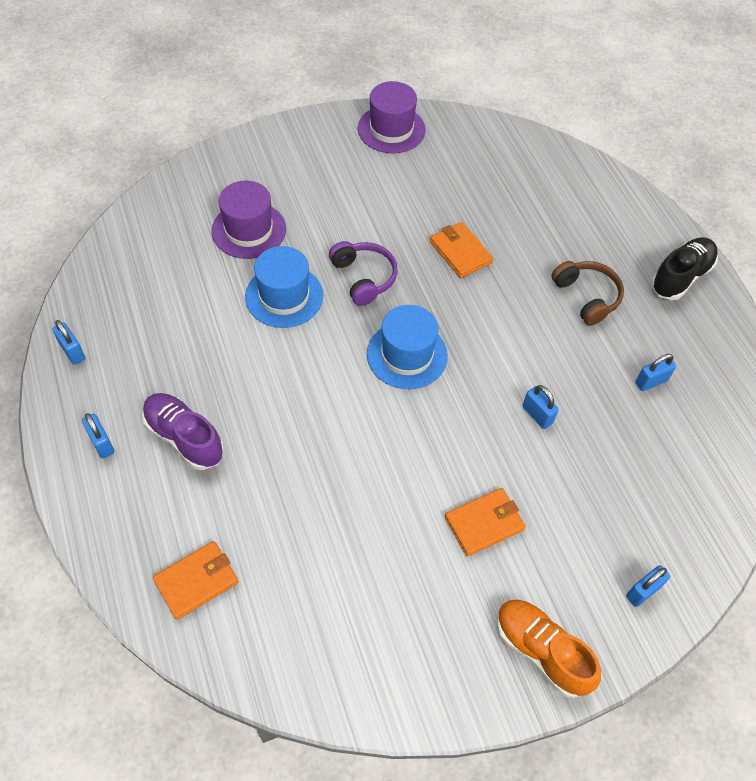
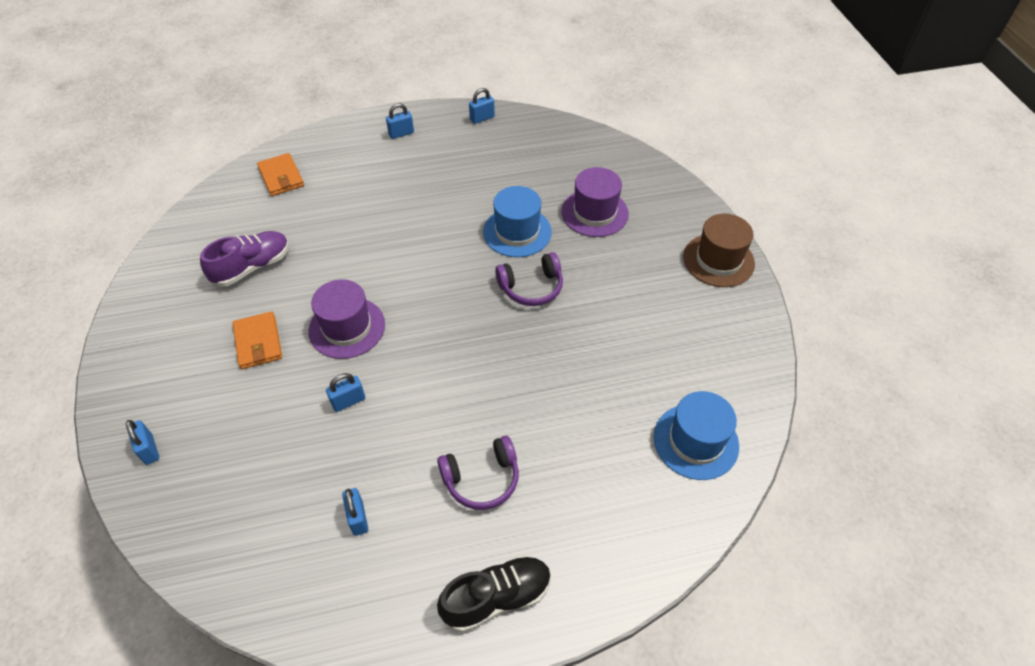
camera: 100 degrees right, 5 degrees down
(184, 438) = (394, 172): purple shoe -> purple shoe (252, 267)
(308, 137) = (718, 260): none -> brown hat
(391, 129) = (738, 329): purple hat -> purple hat (347, 327)
(407, 355) = (438, 310): blue hat -> blue hat (696, 441)
(460, 252) = (556, 368): orange wallet -> none
(541, 651) = (139, 363): orange shoe -> none
(586, 297) = (481, 479): brown headphones -> purple headphones
(680, 277) = (497, 597): black shoe -> black shoe turned 75 degrees counterclockwise

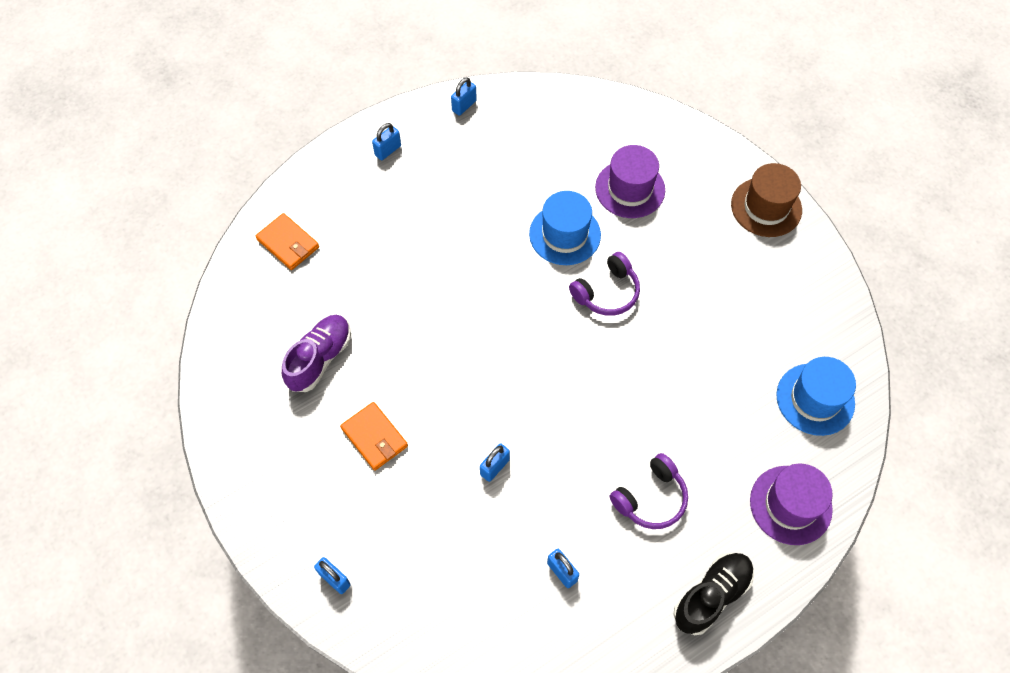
camera: 20 degrees left, 10 degrees up
(347, 327) = (452, 393): purple hat -> purple hat (790, 505)

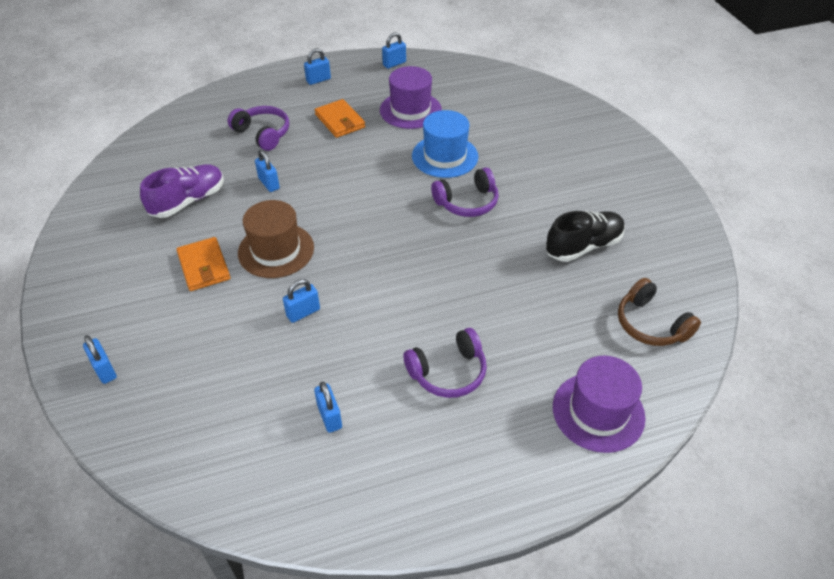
camera: 15 degrees right, 15 degrees down
(288, 243) = (206, 122): orange wallet -> orange wallet (340, 121)
(359, 246) = (263, 134): none -> purple headphones
(395, 315) = (269, 183): none -> blue padlock
(630, 189) = (516, 136): purple hat -> purple hat (410, 110)
(711, 595) = (482, 478): black shoe -> black shoe (583, 246)
(766, 207) = (641, 169): brown hat -> brown hat (276, 250)
(815, 399) = (650, 324): blue hat -> brown headphones

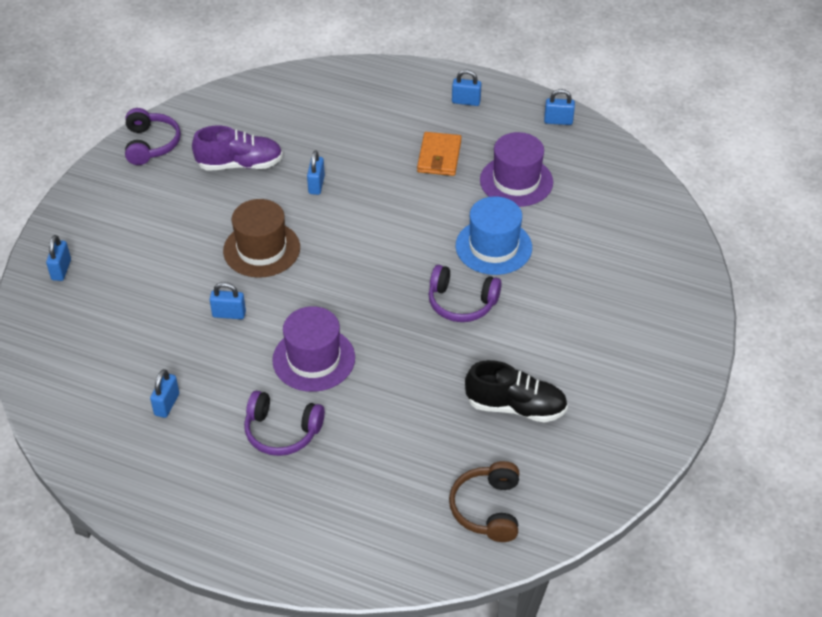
camera: 40 degrees right, 0 degrees up
(204, 266) = (197, 230): orange wallet -> none
(263, 134) = (359, 133): purple headphones -> purple headphones (151, 144)
(598, 412) = (357, 540): purple hat -> purple hat (313, 359)

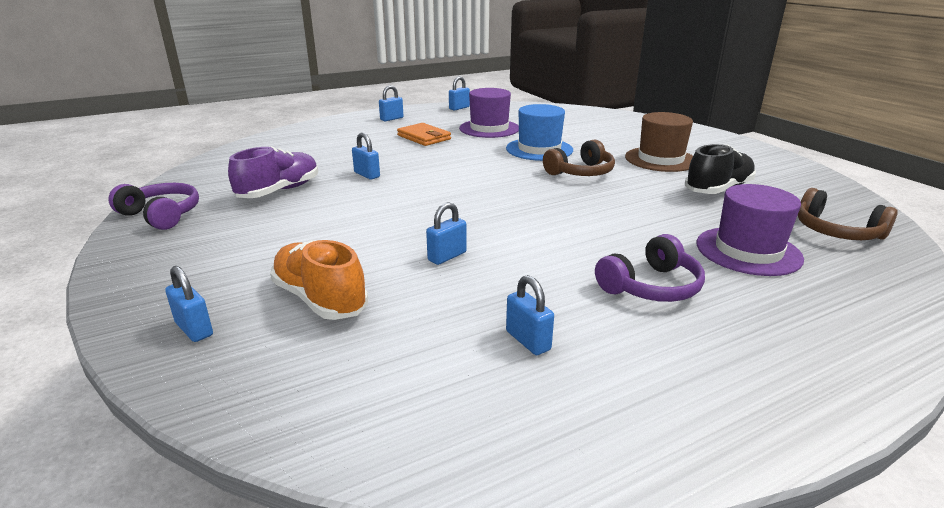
camera: 50 degrees left, 20 degrees down
(129, 294) = (320, 299): none -> orange shoe
(261, 249) = (393, 215): brown hat -> brown hat (660, 159)
(313, 359) = (567, 239): purple hat -> purple hat (748, 251)
(461, 303) = (580, 172): purple headphones -> brown headphones

